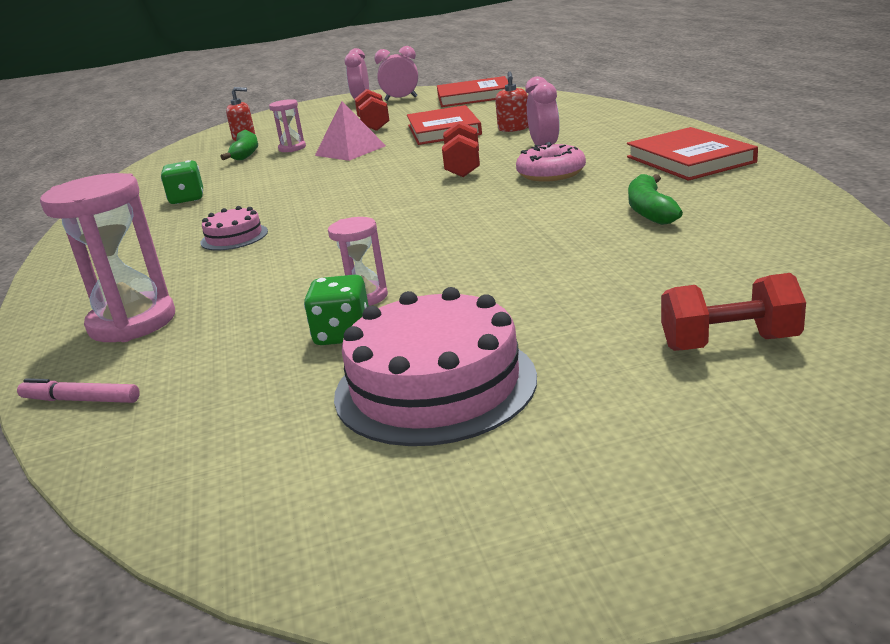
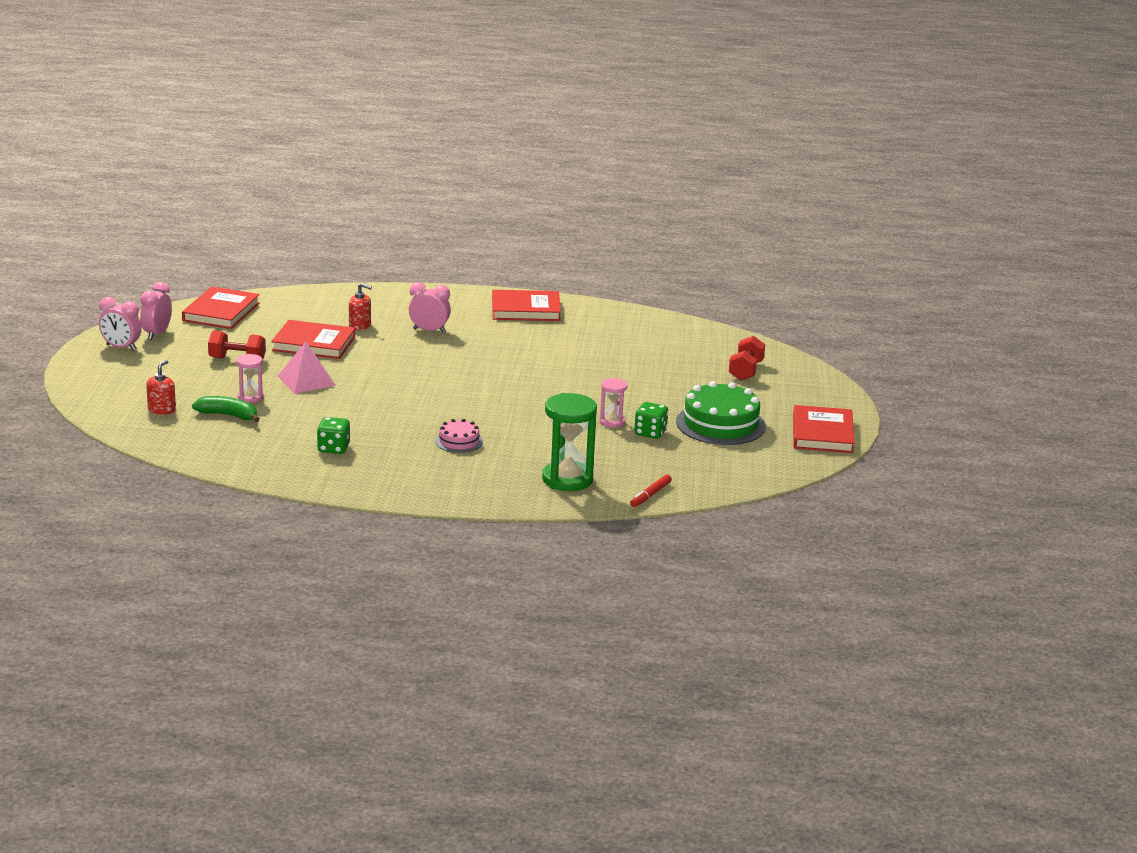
camera: 75 degrees left, 0 degrees up
(80, 400) = (650, 495): pink marker -> red marker
(132, 322) = (567, 479): pink hourglass -> green hourglass
(435, 385) = (720, 424): pink cake -> green cake
(463, 167) = (429, 359): red dumbbell -> none
(497, 534) = (822, 433): none -> red book
(551, 173) = (488, 343): pink donut -> none
(650, 211) = (591, 341): green banana -> none

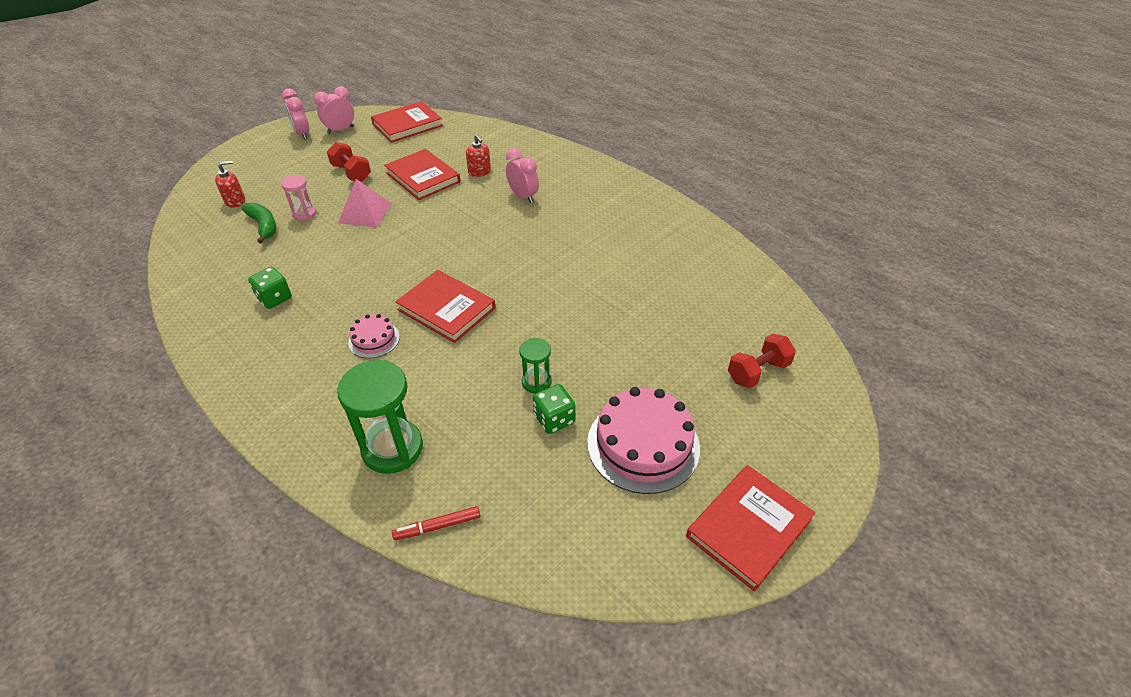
camera: 40 degrees right, 20 degrees up
(525, 309) = (629, 203): red book -> red book (446, 309)
(612, 422) = (536, 382): pink hourglass -> green hourglass
(720, 424) = (643, 444): green cake -> pink cake

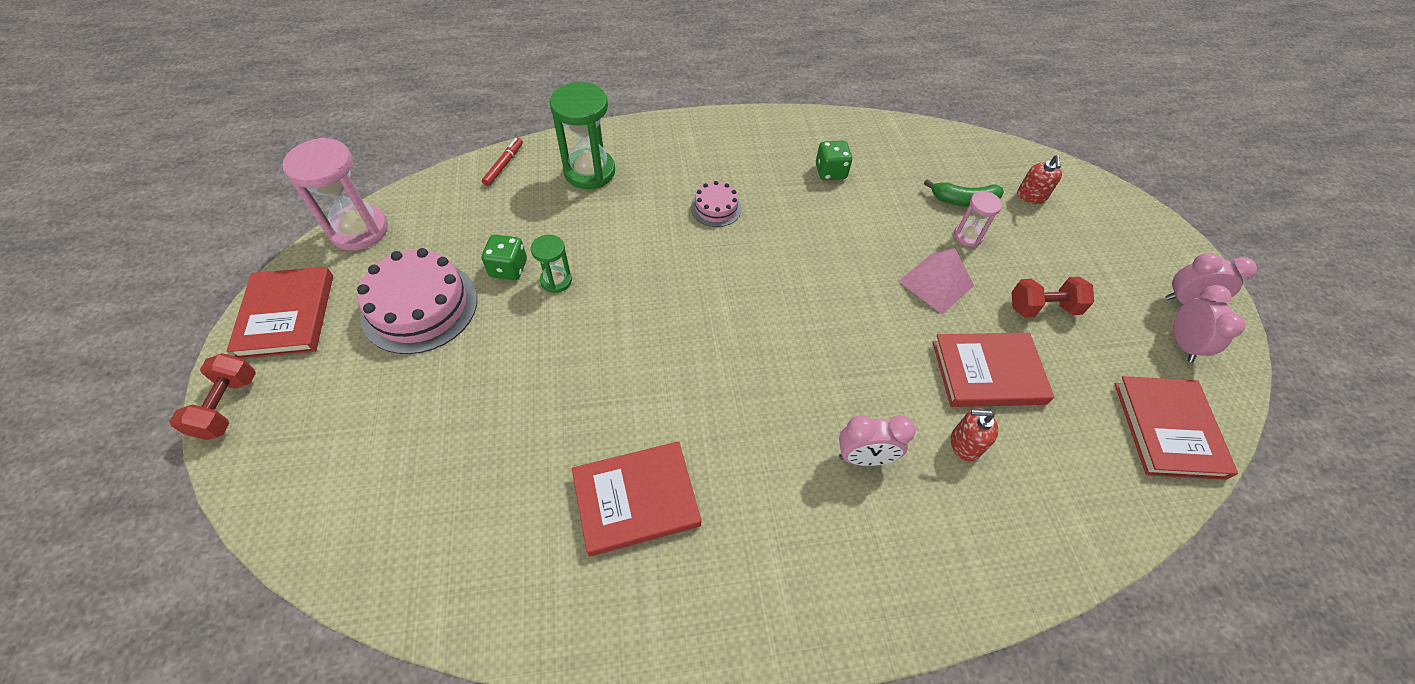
camera: 125 degrees right, 10 degrees up
(446, 309) = (710, 271): red book -> red book (636, 500)
(627, 571) = (359, 230): none -> pink hourglass
(757, 372) = (366, 461): red dumbbell -> red dumbbell (227, 406)

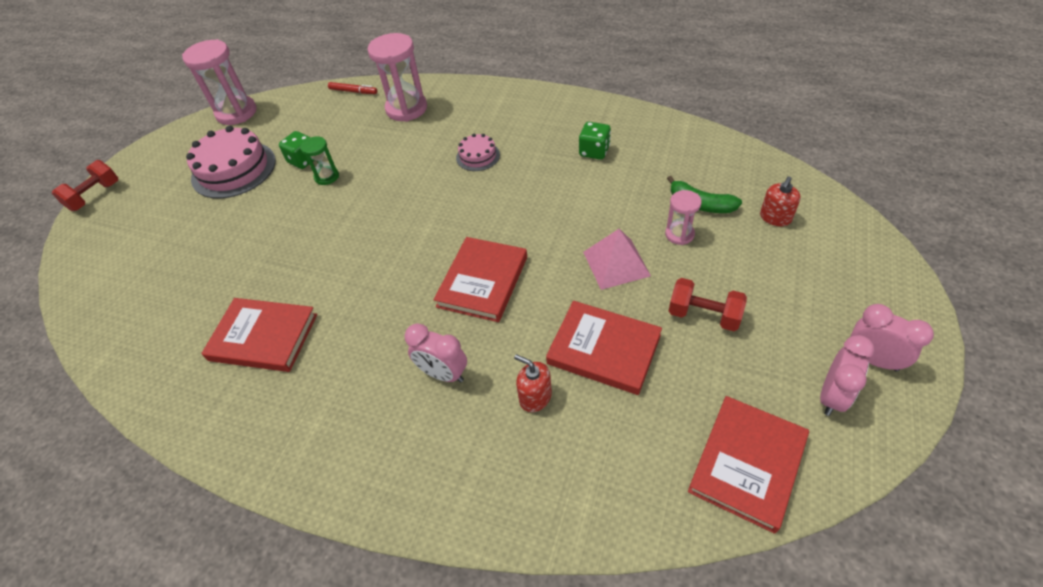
camera: 35 degrees right, 5 degrees down
(287, 315) = (161, 153): red book -> red book (483, 281)
(504, 165) = (353, 91): red marker -> red marker turned 60 degrees clockwise
(589, 172) = (406, 109): green hourglass -> pink hourglass

